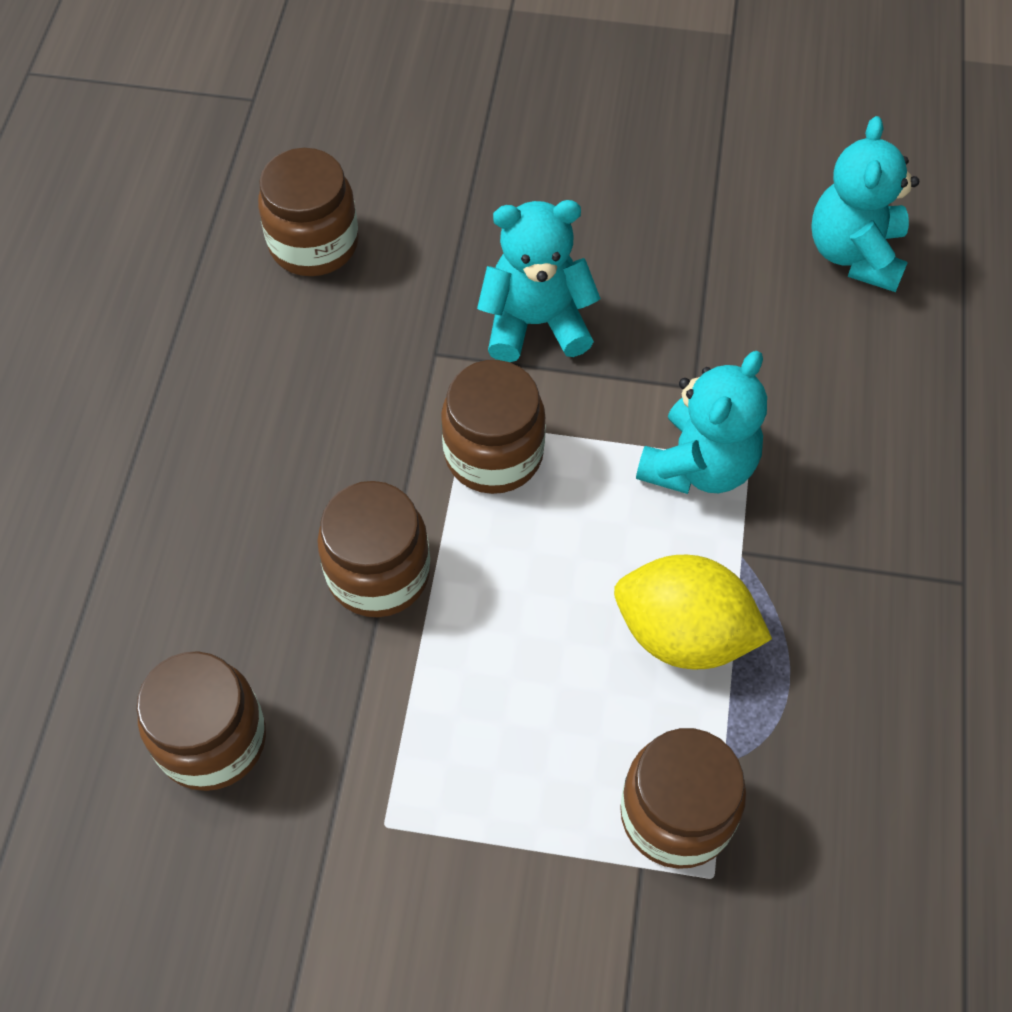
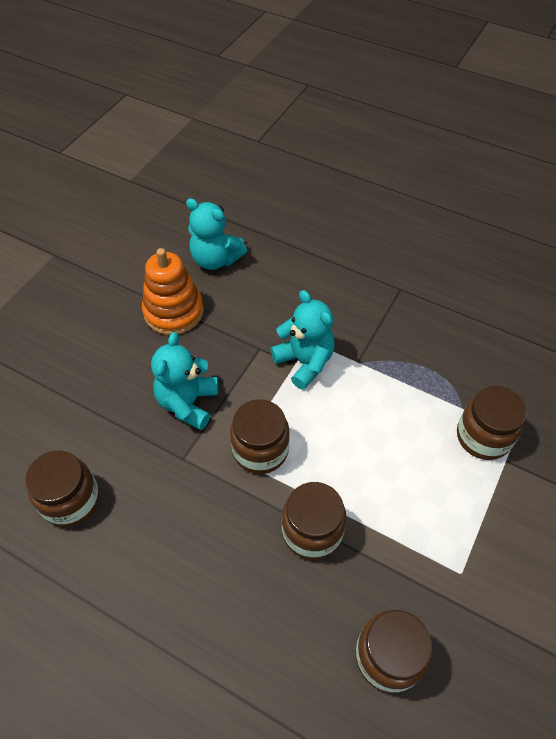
camera: 70 degrees left, 5 degrees down
(683, 634) = (393, 401): yellow lemon -> none
(704, 236) = (173, 312): none -> orange stacking toy

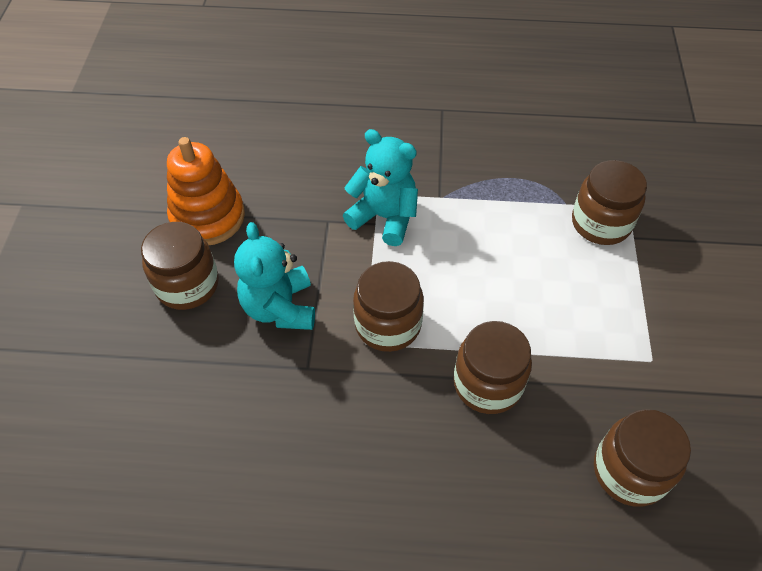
camera: 25 degrees left, 0 degrees up
(71, 500) = (201, 468): brown jar -> brown jar (187, 285)
(215, 259) = (225, 145): turquoise teddy bear -> none

